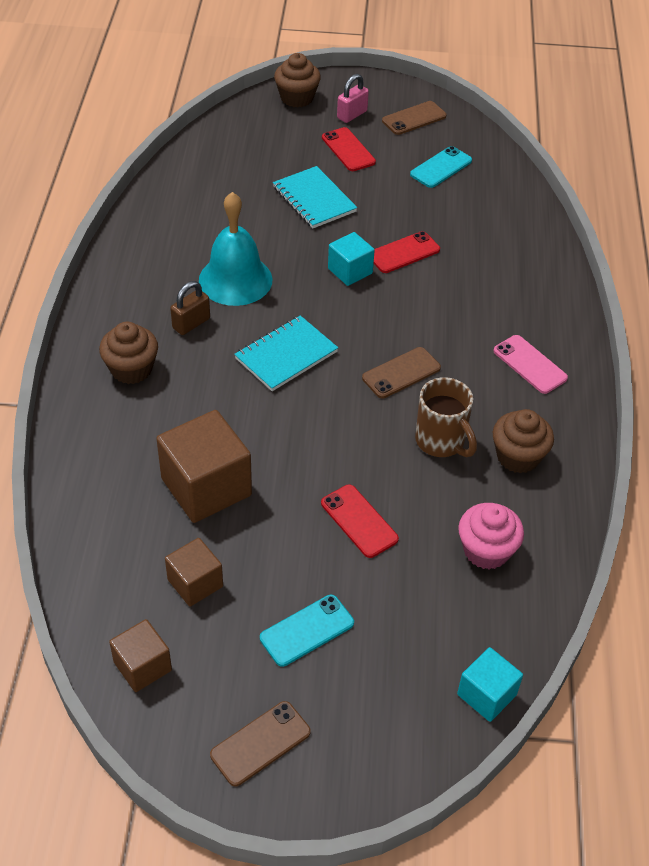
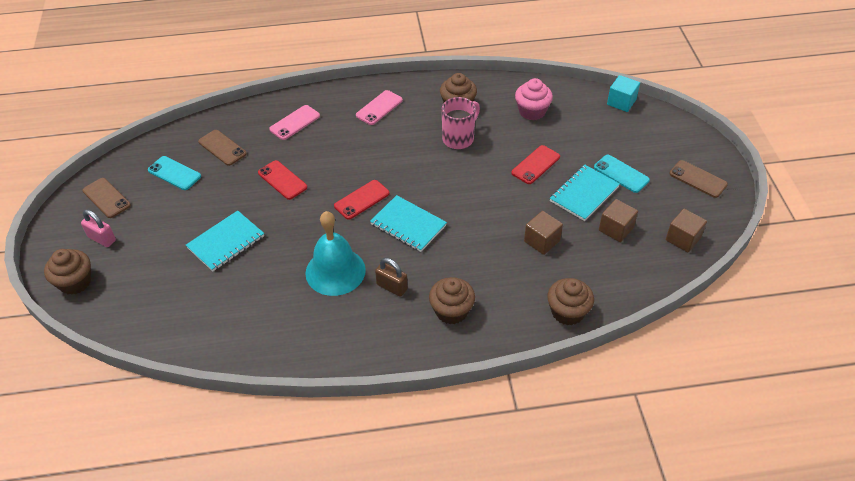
camera: 100 degrees left, 0 degrees up
(77, 481) = (567, 312): none -> brown cupcake
(206, 487) = (542, 241): brown cube -> brown cube, size x0.57
(279, 565) = (584, 194): none -> turquoise notebook
(348, 150) = (155, 232): red phone -> red phone (362, 200)
(350, 271) = (309, 206): turquoise cube -> none
(401, 373) = (406, 164): brown phone -> brown phone (222, 148)
(441, 442) = (459, 138): brown mug -> pink mug
(513, 275) = (295, 123): none -> pink phone

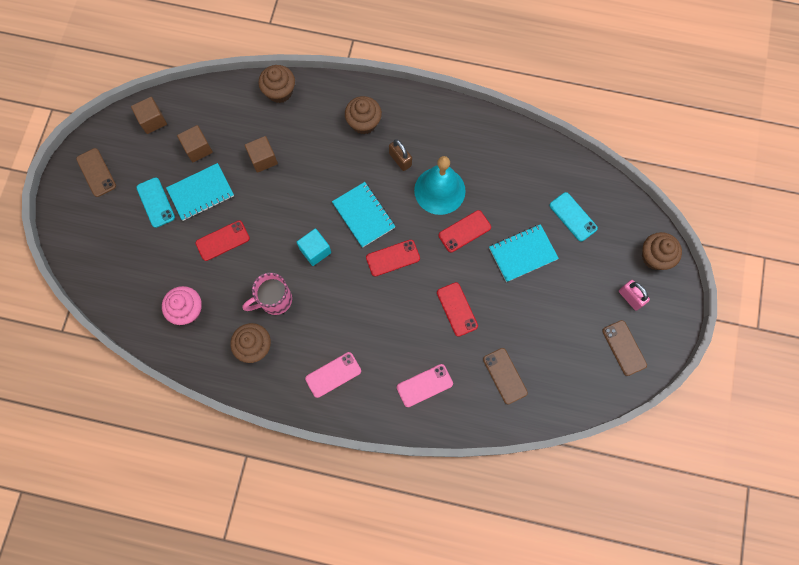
camera: 160 degrees left, 25 degrees up
(174, 173) = (556, 357): turquoise phone -> turquoise phone (573, 217)
(295, 243) = (464, 231): none -> red phone
(621, 102) = (96, 289): turquoise cube -> turquoise cube (315, 251)

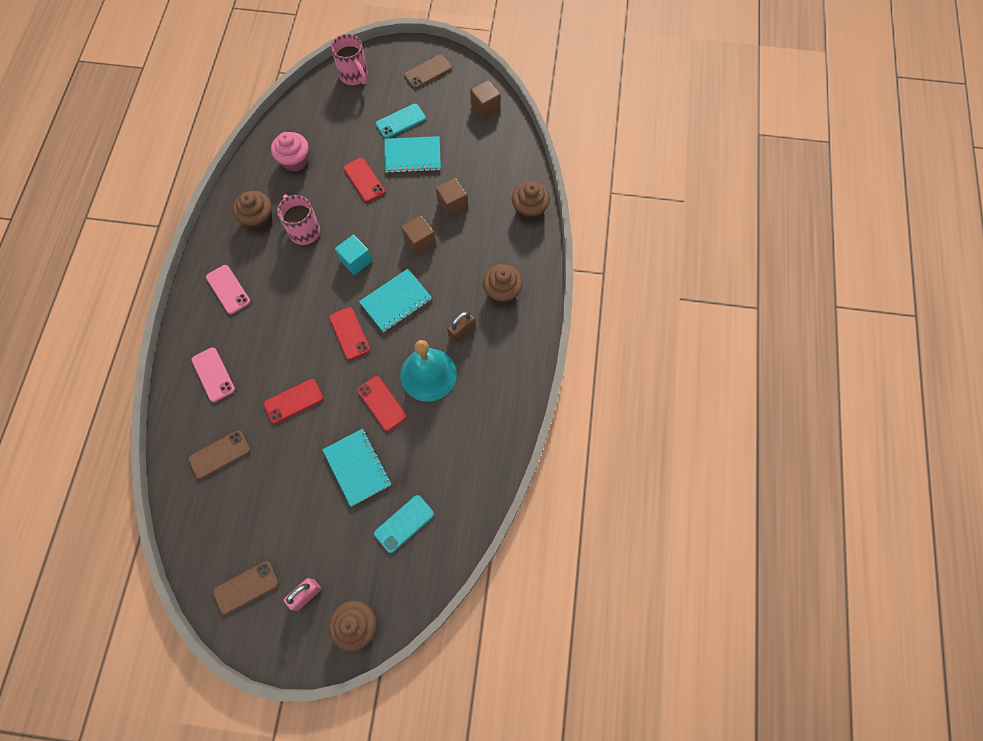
camera: 85 degrees right, 5 degrees down
(86, 247) = (354, 76): none -> pink mug
(198, 149) = (459, 147): brown cube -> brown cube (419, 241)
(201, 193) = (412, 156): turquoise notebook -> turquoise notebook turned 60 degrees counterclockwise

